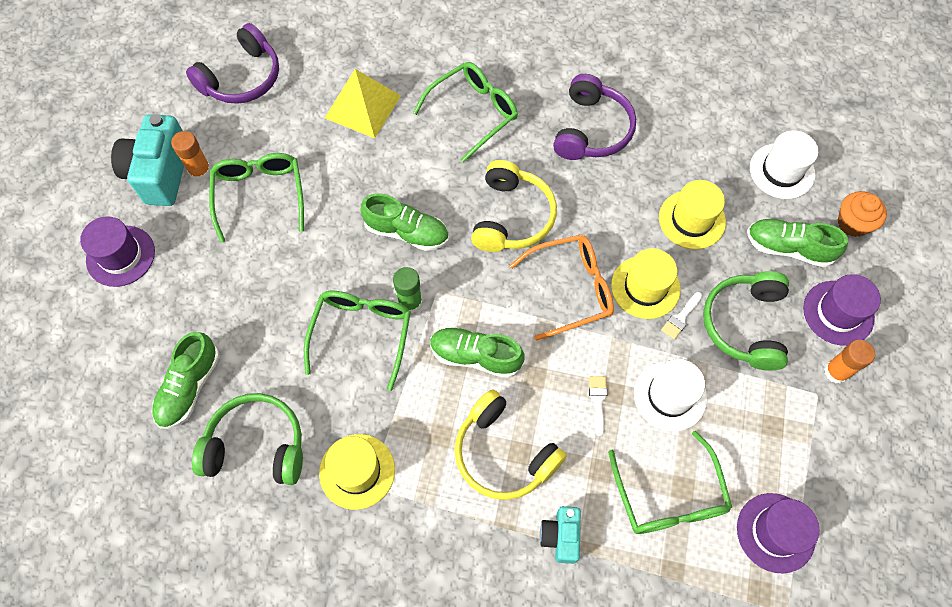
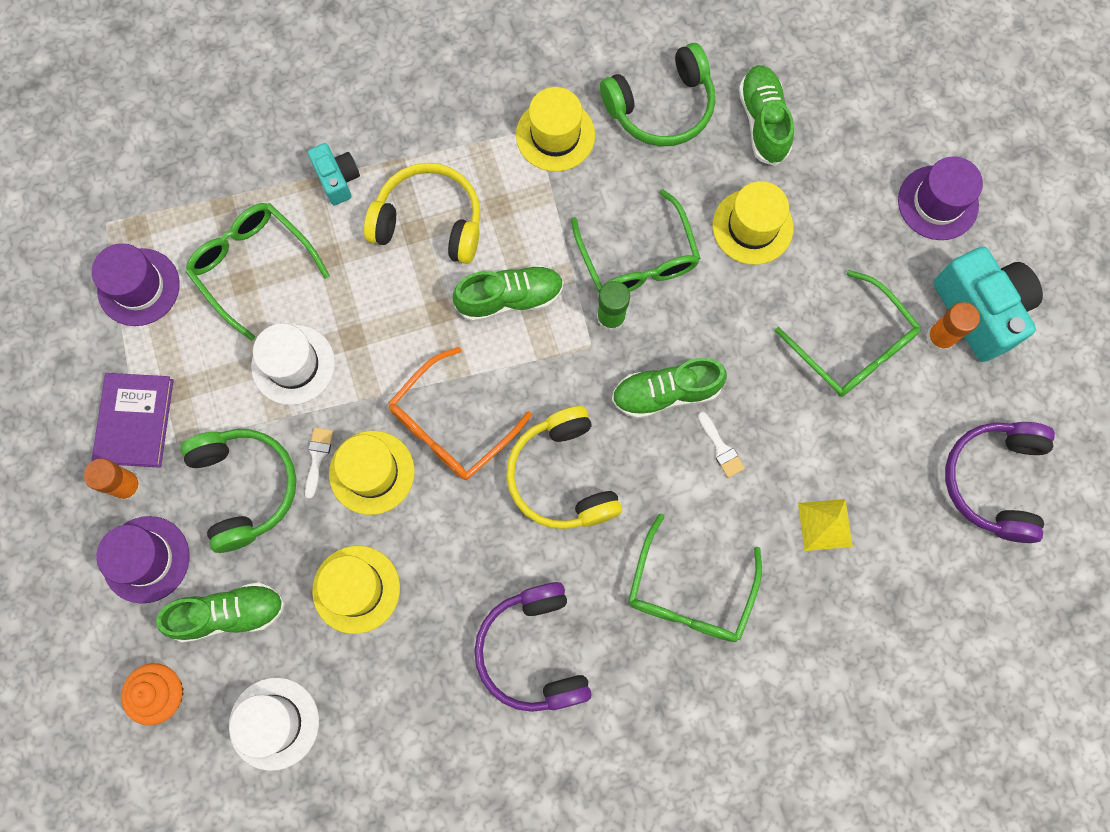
camera: 150 degrees right, 10 degrees up
(262, 311) = (752, 227): none -> yellow hat
(363, 106) = (825, 524): yellow pyramid -> yellow pyramid, size x0.62
(598, 401) = (363, 320): white brush -> white brush (721, 448)
(815, 418) = (135, 421): none -> purple book

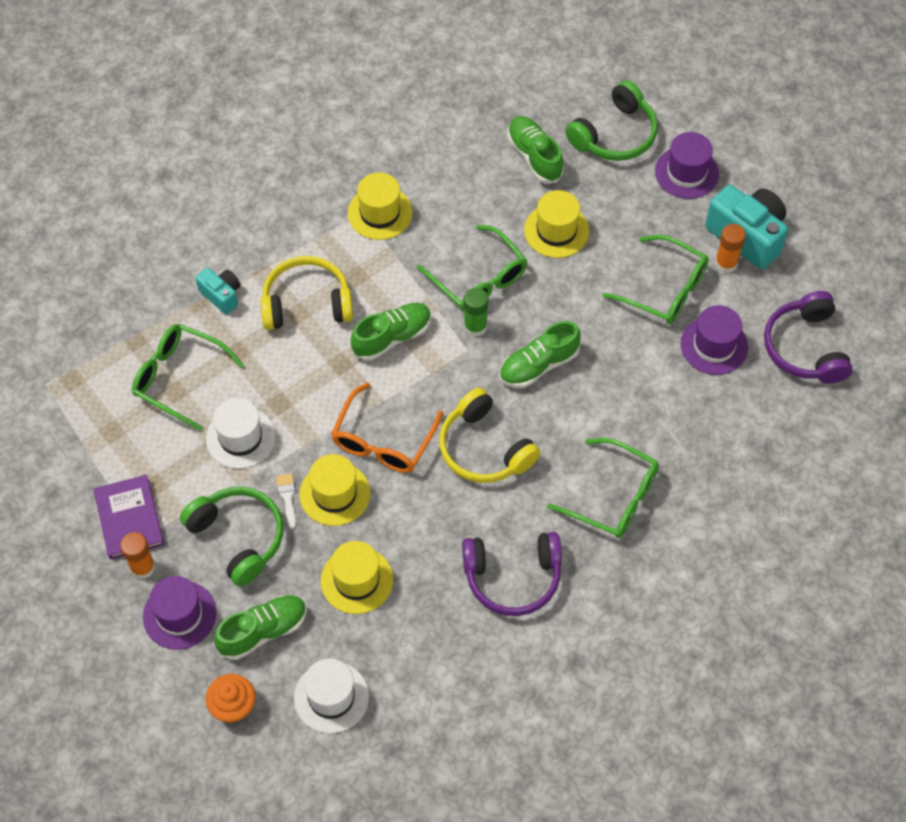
camera: 20 degrees left, 15 degrees down
(138, 287) = (92, 421): purple hat -> purple hat (714, 345)
(534, 651) = (512, 577): purple headphones -> purple headphones turned 60 degrees counterclockwise
(661, 107) = (453, 169): green headphones -> green headphones (614, 134)
(689, 593) = (613, 497): green glasses -> green glasses turned 60 degrees counterclockwise
(721, 448) = (596, 390): white brush -> none
(825, 524) = (694, 417): yellow pyramid -> none

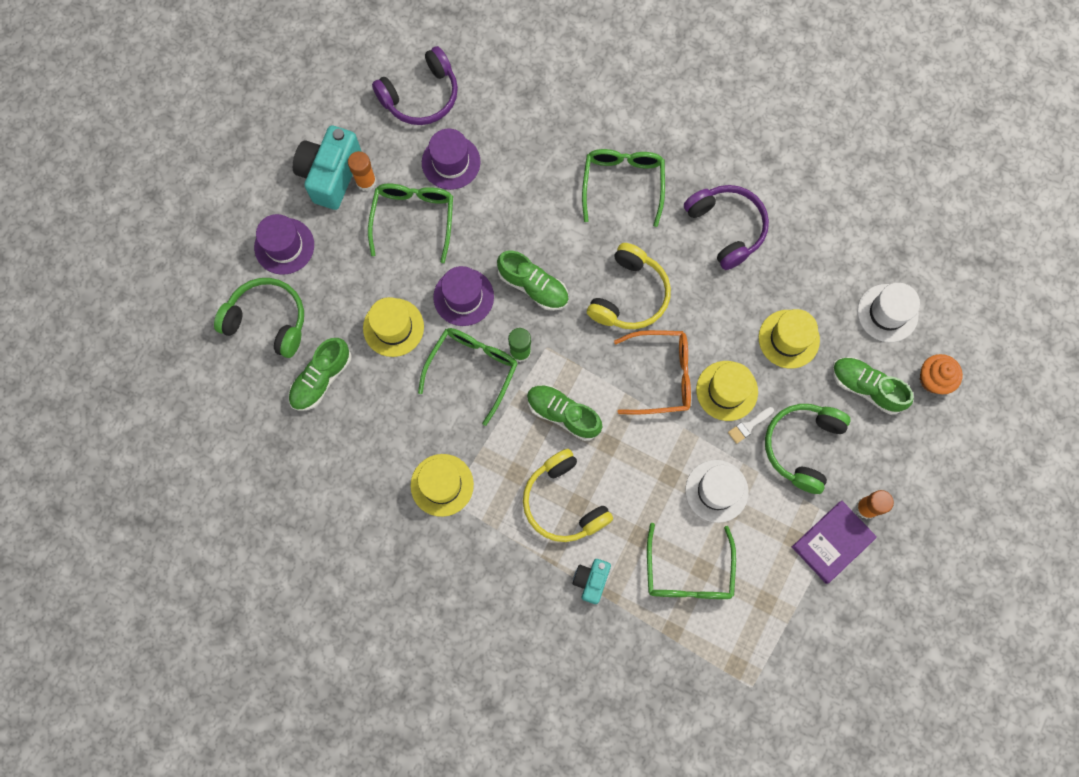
camera: 115 degrees left, 15 degrees up
(179, 615) = (888, 457): purple hat -> purple hat (463, 297)

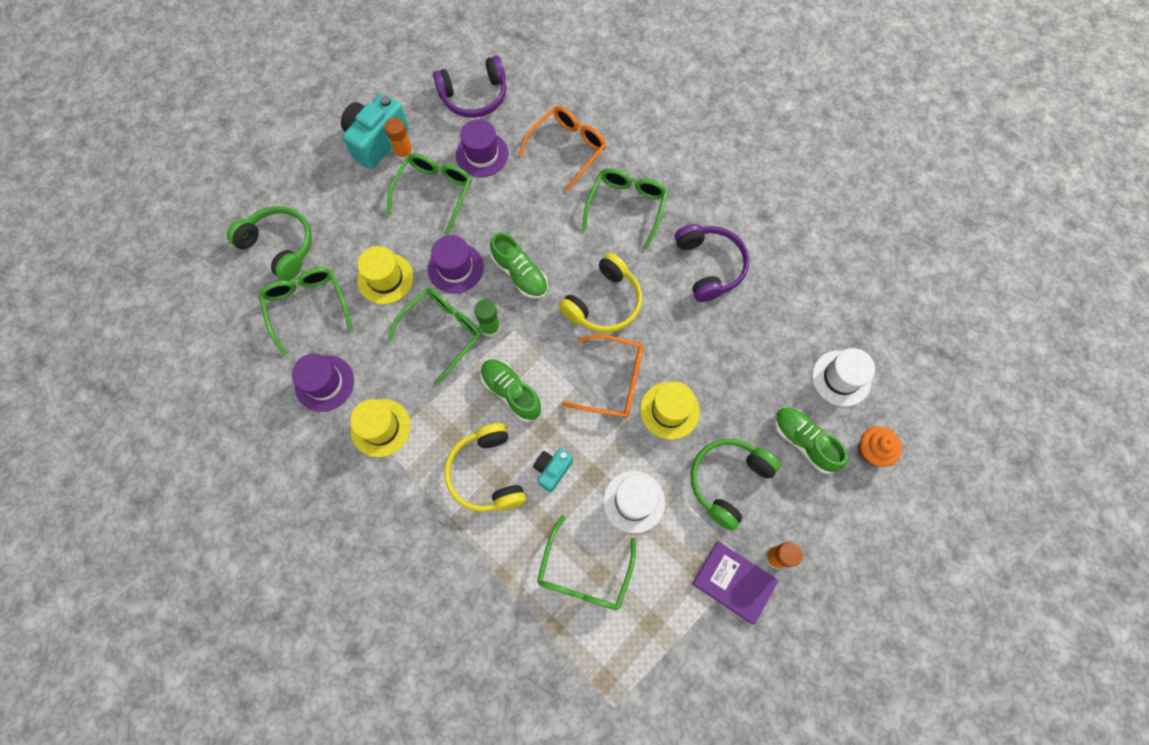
camera: 15 degrees right, 5 degrees down
(284, 246) = (317, 188): purple hat -> purple hat (324, 383)
(321, 379) = (307, 306): green shoe -> green glasses
(541, 133) = (567, 148): none -> orange glasses
(591, 580) = (489, 555): turquoise camera -> turquoise camera (552, 470)
(748, 426) = (681, 448): white brush -> none
(789, 339) = (741, 378): yellow hat -> none
(833, 542) = (734, 582): purple book -> purple book turned 60 degrees clockwise

